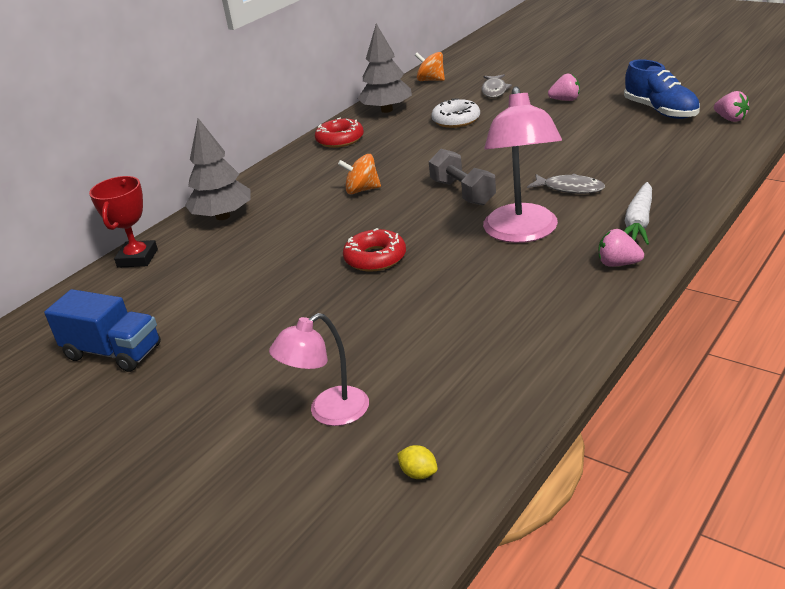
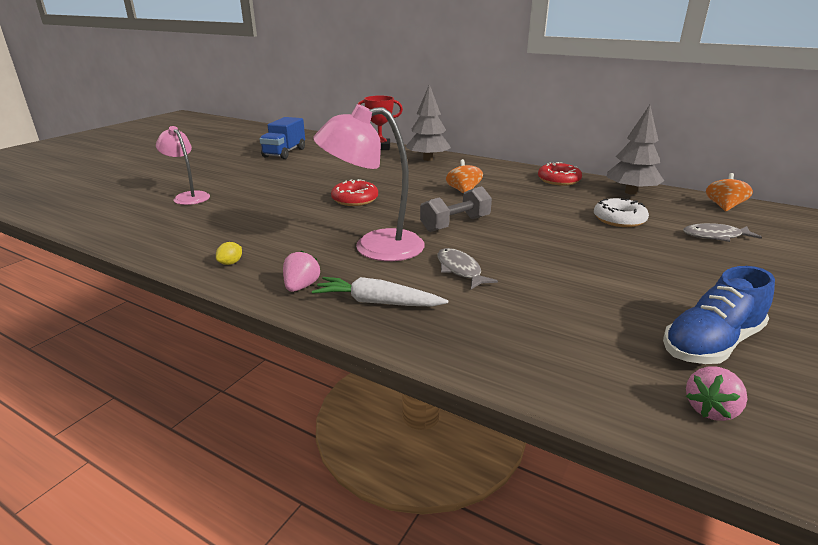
camera: 80 degrees right, 5 degrees down
(418, 473) = (113, 218): yellow lemon -> yellow lemon (231, 263)
(565, 100) = (710, 275): pink strawberry -> none
(570, 188) = (460, 270): grey fish -> grey fish turned 135 degrees clockwise

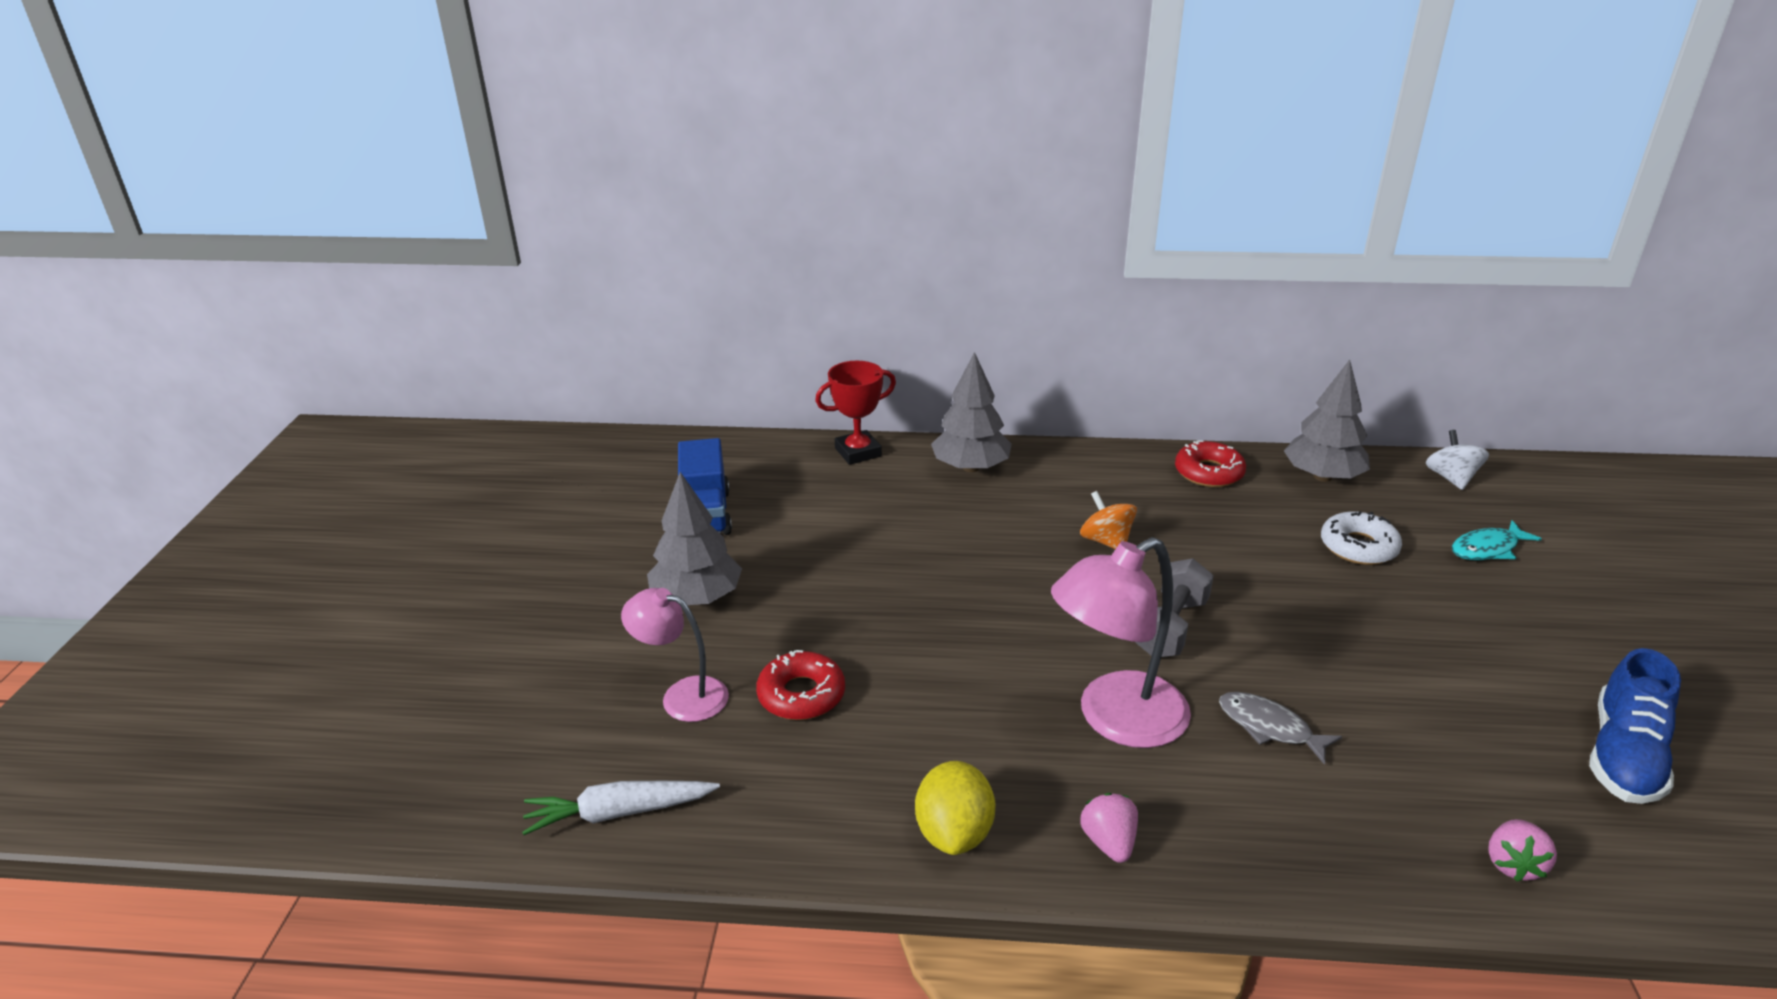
camera: 25 degrees left, 5 degrees up
(231, 263) = (954, 833): yellow lemon -> yellow lemon, size x2.13
(241, 173) = (697, 598): none -> grey tree
(355, 199) = (969, 613): red donut -> red donut (801, 695)
(377, 302) = (1235, 833): white carrot -> white carrot (619, 813)
(711, 409) = (1694, 858): pink strawberry -> pink strawberry (1513, 864)
(715, 236) = (1488, 549): grey fish -> turquoise fish
(724, 207) = (1451, 478): orange spinning top -> white spinning top

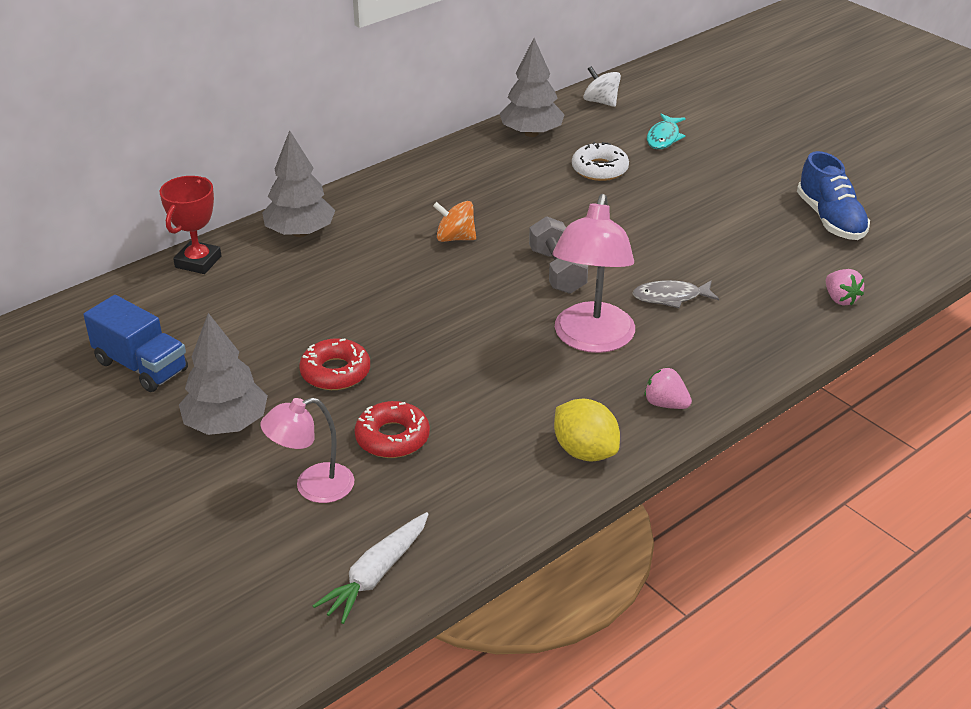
camera: 45 degrees left, 5 degrees up
(1208, 472) = (462, 162): red donut -> red donut (335, 372)

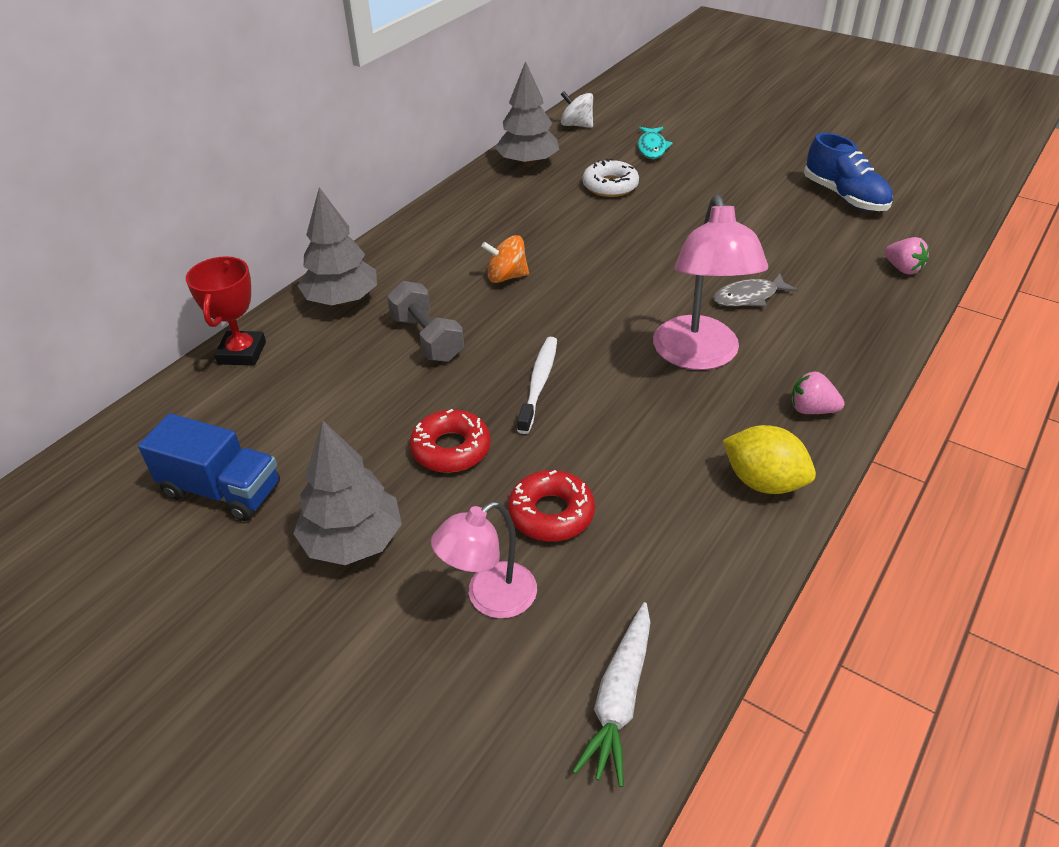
camera: 15 degrees left, 5 degrees up
(436, 335) = (538, 383): none -> white toothbrush
(557, 271) = (625, 291): grey dumbbell -> grey dumbbell (427, 338)

